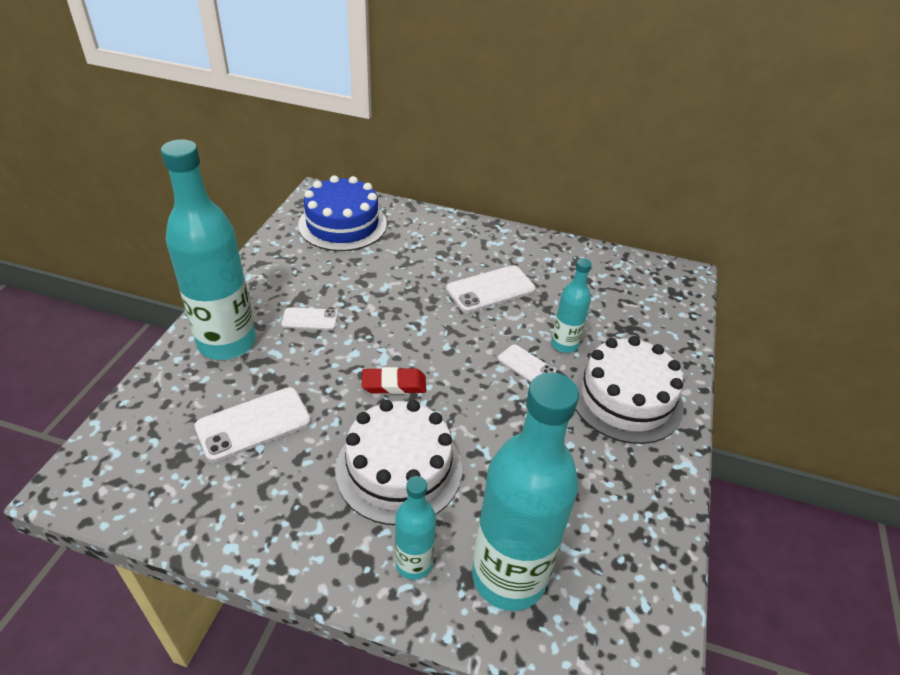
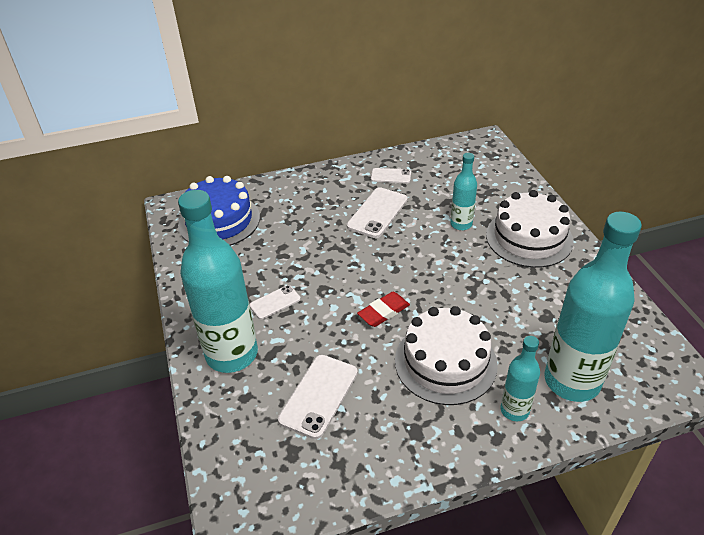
camera: 30 degrees left, 0 degrees up
(526, 366) = (452, 251): white phone -> white phone (391, 176)

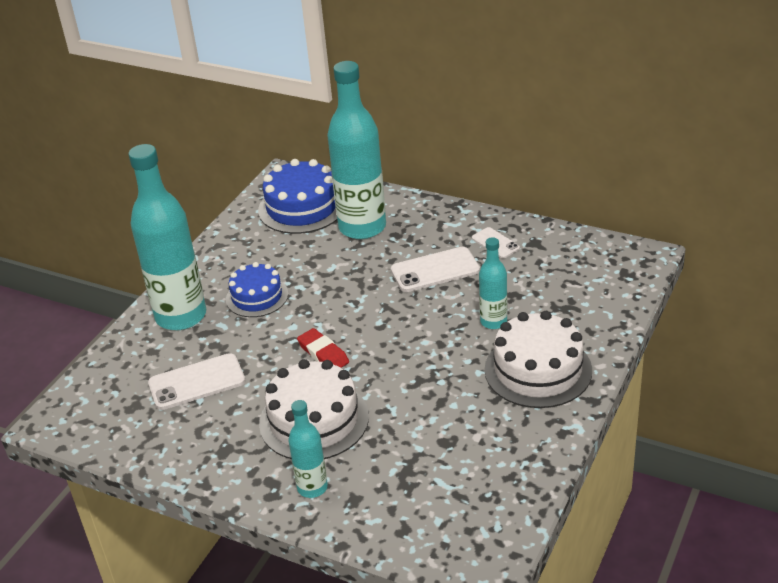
camera: 45 degrees right, 5 degrees down
(275, 302) = (257, 297): white phone -> blue cake
(383, 312) = (323, 353): red eraser -> red eraser turned 45 degrees clockwise
(572, 381) = (388, 500): turquoise bottle -> turquoise bottle (362, 227)

